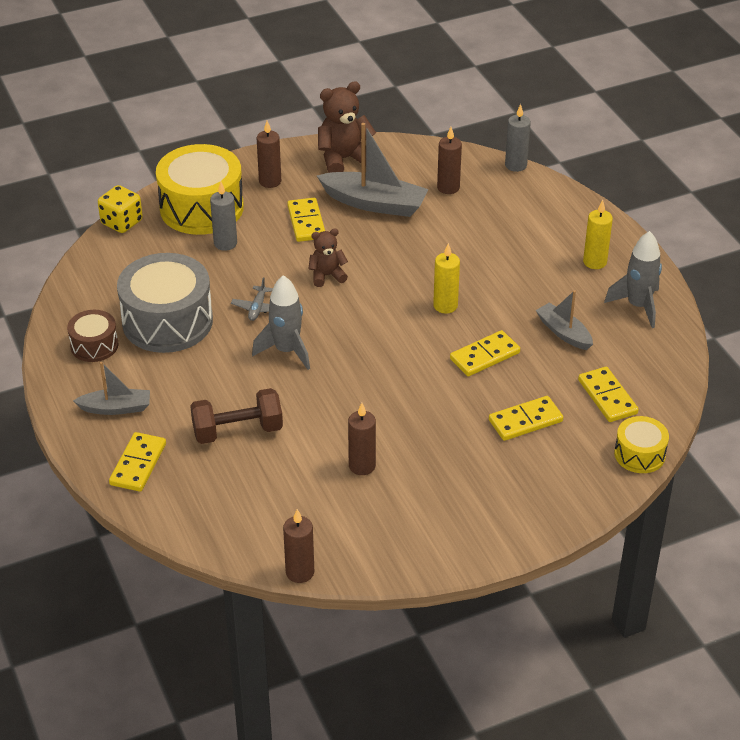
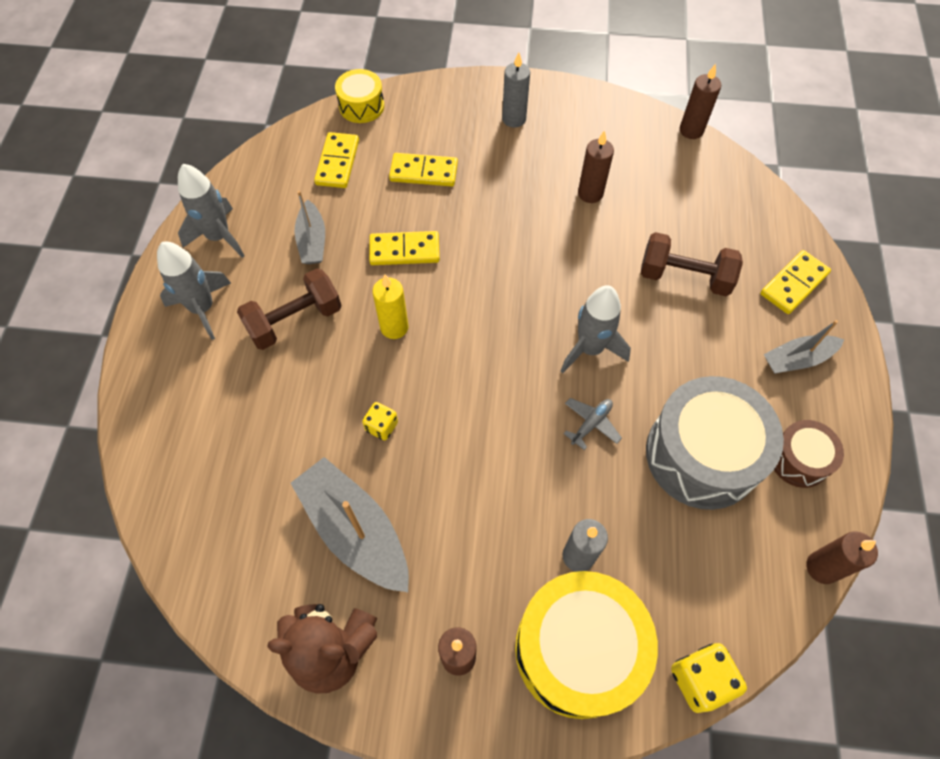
camera: 150 degrees left, 20 degrees up
(116, 408) = (797, 359): grey boat -> grey boat turned 45 degrees counterclockwise
(306, 222) = (458, 541): yellow domino -> none
(327, 275) = (488, 434): brown teddy bear -> none
(403, 252) = (381, 426): none -> yellow dice
(448, 188) = (249, 510): brown candle -> brown candle (822, 568)
(516, 165) = (138, 506): grey candle -> grey candle (514, 119)
(521, 281) = (295, 321): none -> brown dumbbell
(595, 262) = (203, 308): yellow candle -> grey rocket

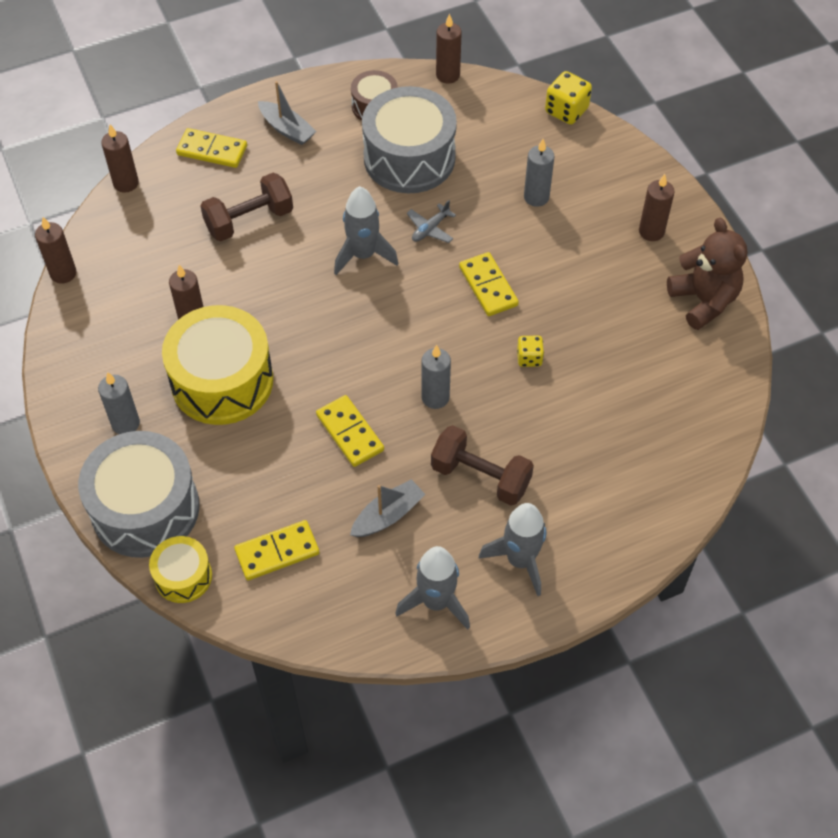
camera: 120 degrees left, 5 degrees down
(355, 530) = (619, 331): grey boat -> none
(394, 327) = (435, 397): yellow candle -> grey candle
(424, 172) = (244, 467): yellow domino -> yellow domino (488, 286)
(431, 105) = (145, 508): none -> grey drum
(578, 649) = (596, 174): yellow drum -> yellow drum (222, 381)
(591, 424) = (430, 229): grey plane -> grey plane turned 60 degrees counterclockwise
(684, 277) = (249, 220): brown dumbbell -> brown dumbbell turned 75 degrees clockwise
(779, 204) = (126, 183): none -> brown candle

